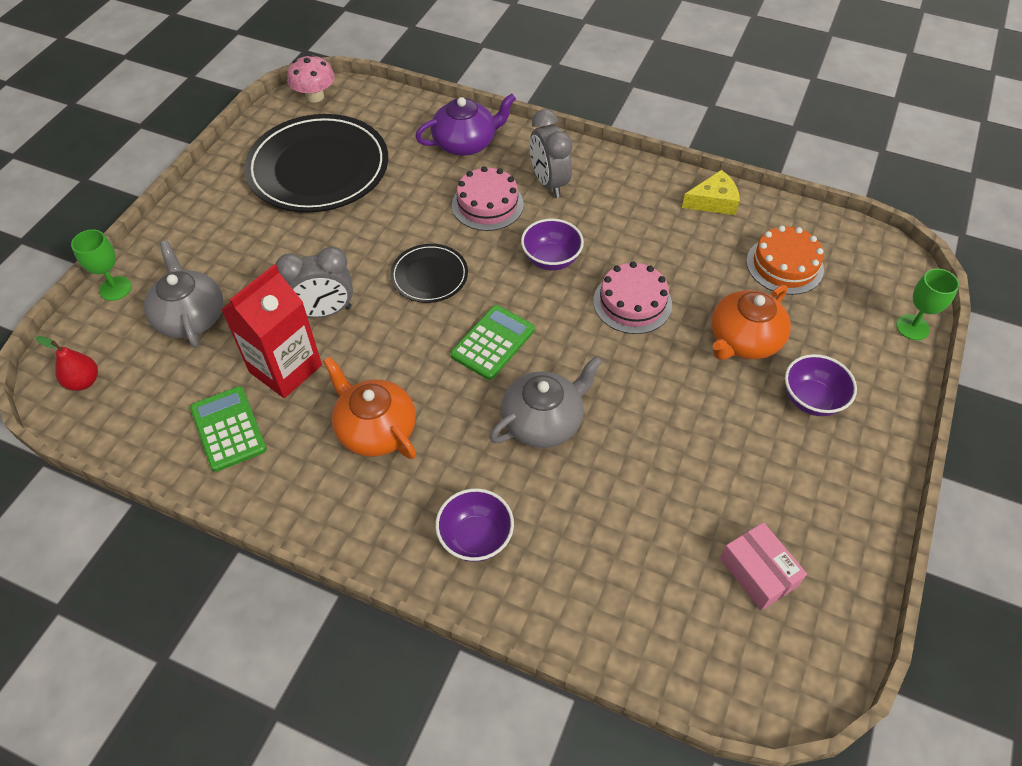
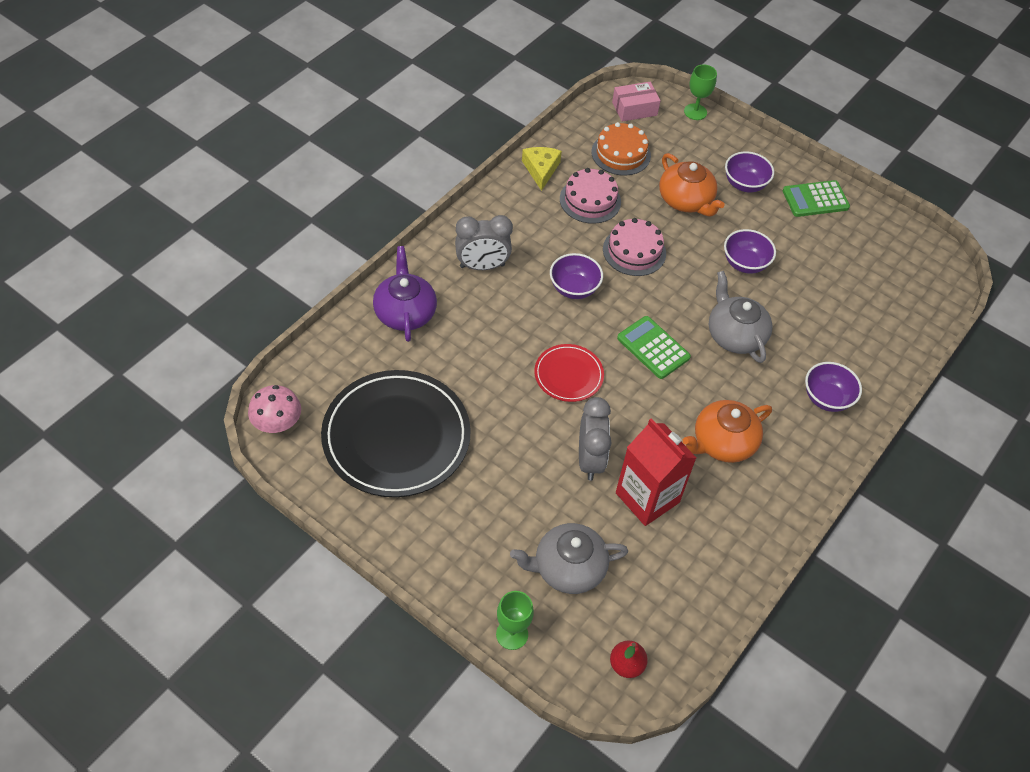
camera: 80 degrees left, 0 degrees up
(228, 429) = (703, 548): green calculator -> green calculator (815, 199)
(429, 276) = (568, 375): black plate -> red plate
(487, 204) = (494, 315): pink cake -> pink cake (590, 200)
(668, 417) = (745, 263): none -> purple bowl
(758, 572) = (869, 257): pink box -> pink box (634, 109)

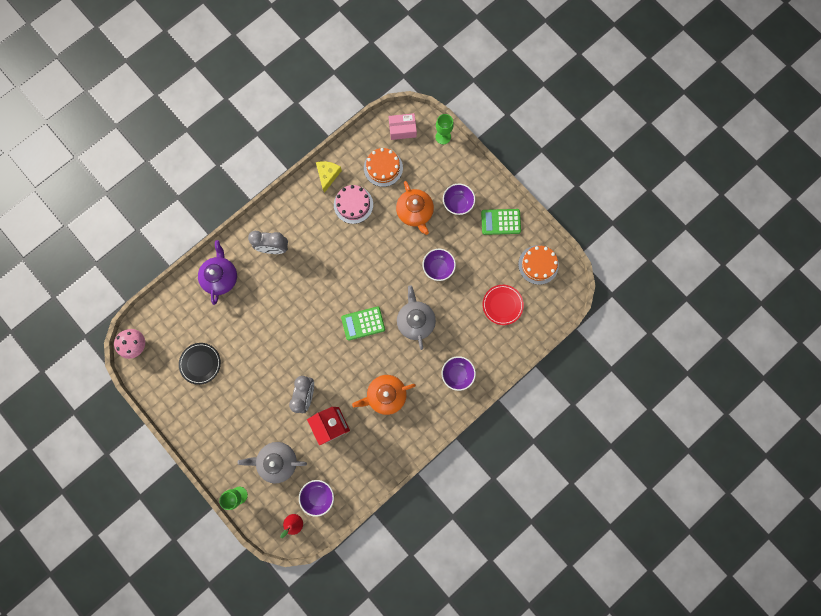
camera: 15 degrees right, 25 degrees up
(396, 437) = (200, 363): black plate -> black plate, size x0.50
(568, 375) = (308, 335): red plate -> red plate (502, 305)
(574, 288) = (326, 273): purple bowl -> purple bowl (318, 496)
(634, 251) = (371, 249): pink cake -> none
(653, 348) = (363, 323): green calculator -> green calculator turned 75 degrees counterclockwise
(891, 244) = (538, 264): none -> orange cake

